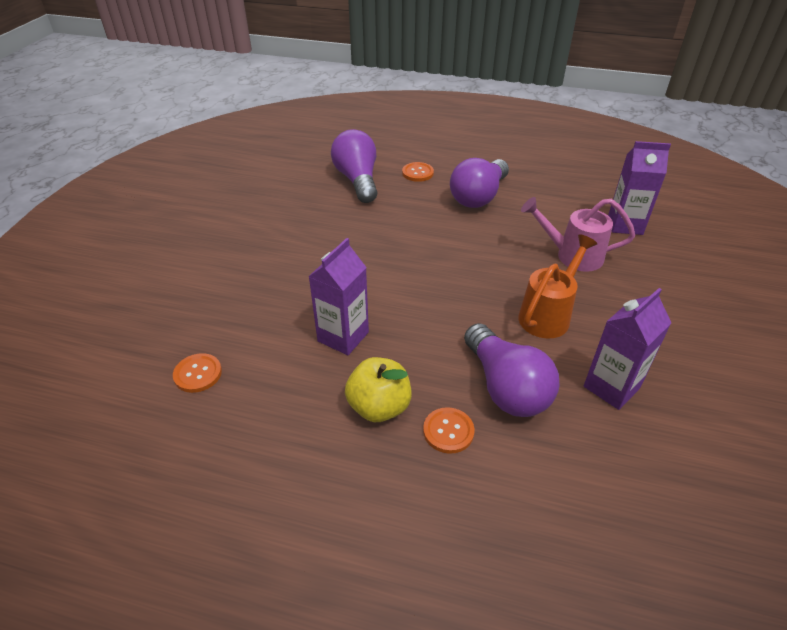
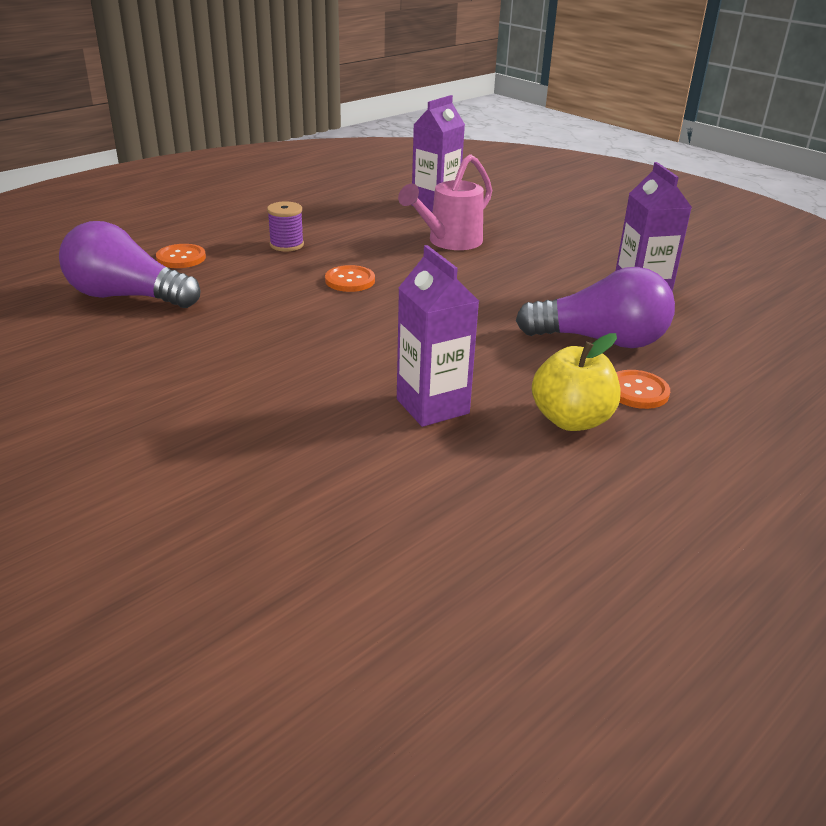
camera: 60 degrees left, 10 degrees down
(198, 374) = (387, 547): orange button -> orange button (350, 280)
(479, 196) = (286, 245): purple light bulb -> purple spool
(548, 315) = (521, 284): orange watering can -> none

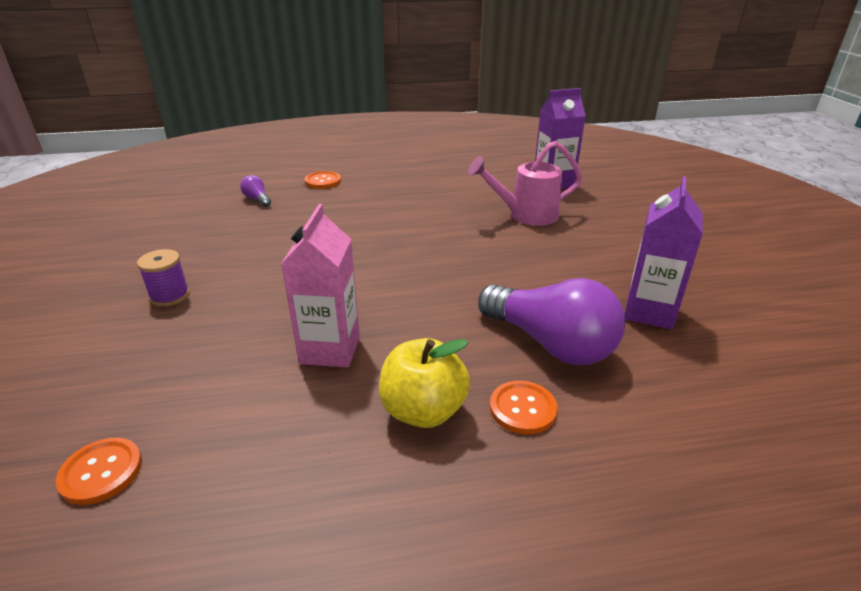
camera: 35 degrees right, 0 degrees up
(127, 297) = (257, 199): purple light bulb -> purple light bulb, size x0.42
(286, 245) = (401, 188): purple spool -> purple spool (170, 296)
(350, 280) = (408, 226): orange button -> orange button (101, 472)
(432, 406) = (330, 349): purple carton -> pink carton

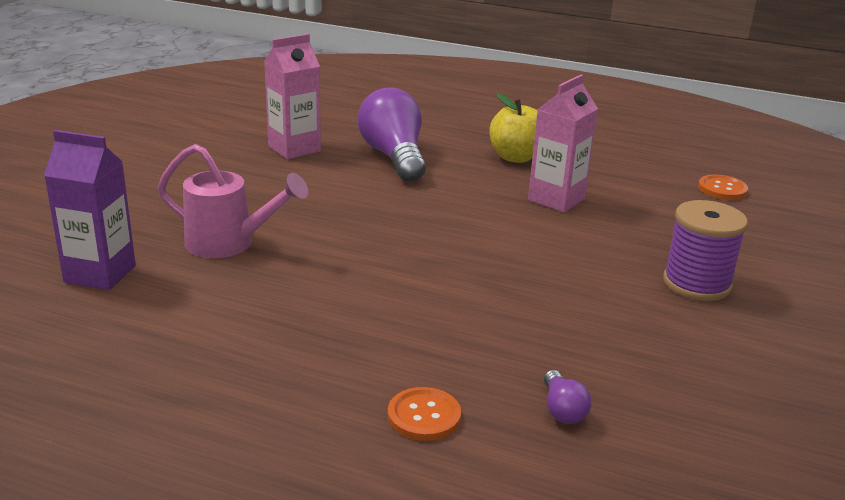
camera: 150 degrees left, 5 degrees down
(170, 296) = (696, 283): purple spool -> purple spool, size x1.58
(522, 409) = (456, 142): orange button -> none
(649, 312) = (294, 149): purple carton -> pink carton

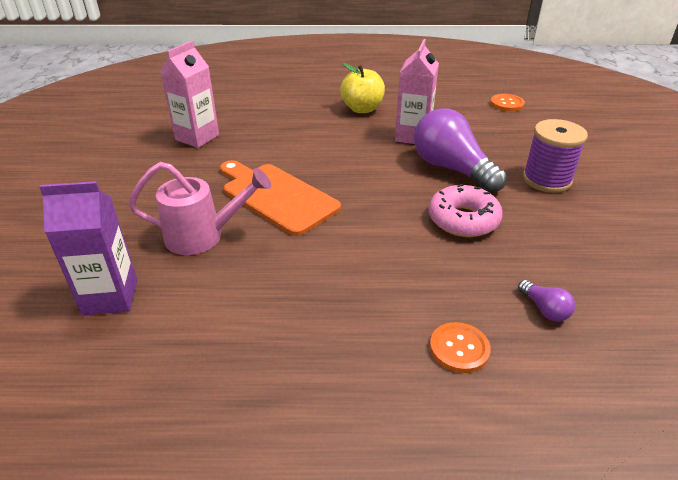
camera: 20 degrees left, 10 degrees up
(337, 225) = (276, 196): none -> orange cutting board
(394, 157) = (277, 128): purple light bulb -> purple light bulb (452, 169)
(542, 299) = (463, 220): none -> pink donut

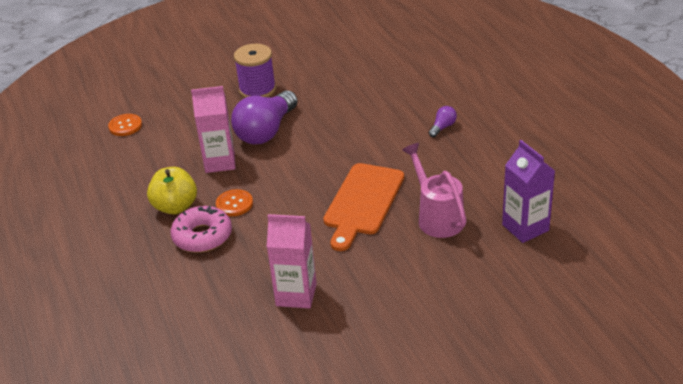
camera: 110 degrees left, 0 degrees up
(459, 348) = (451, 93): orange button -> orange button (234, 204)
(463, 220) = (333, 113): pink donut -> pink donut (202, 236)
(544, 309) = (400, 74): purple light bulb -> purple light bulb (442, 127)

